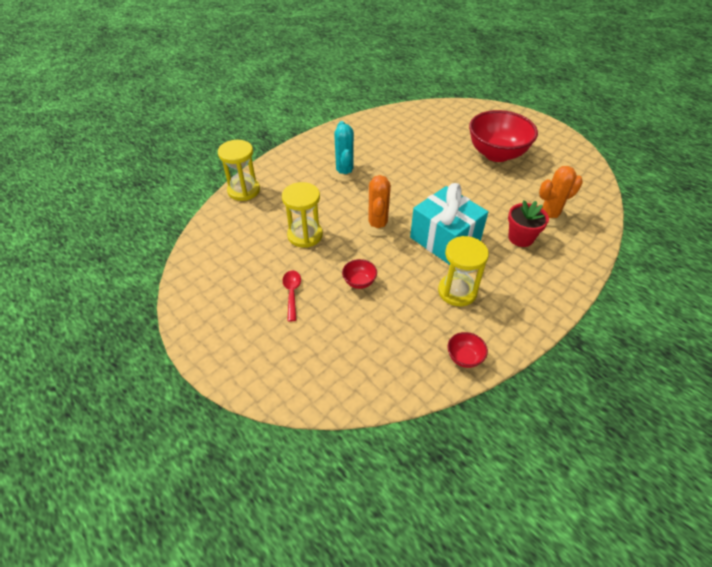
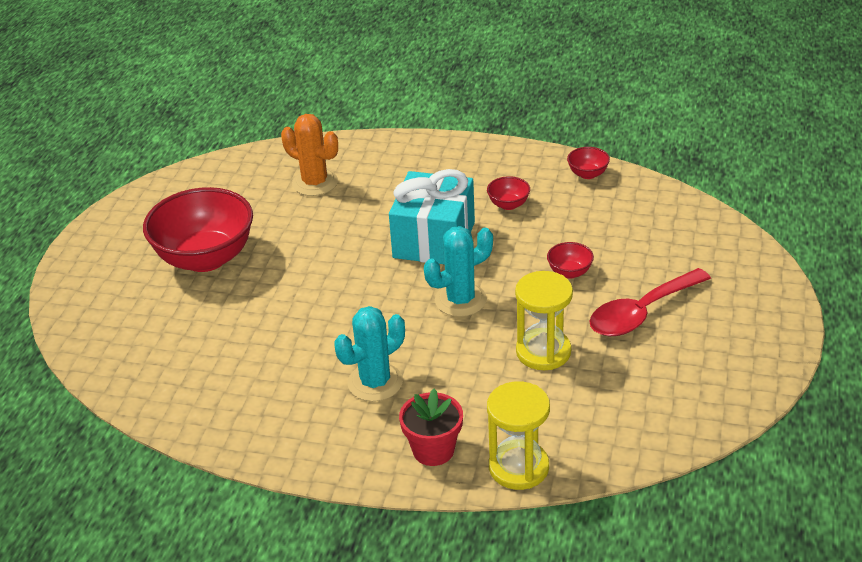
camera: 120 degrees left, 10 degrees down
(292, 293) = (642, 312): red spoon -> red spoon, size x1.80
(377, 225) = (460, 300): orange cactus -> turquoise cactus
(457, 291) = (508, 204): yellow hourglass -> red bowl
(520, 238) = (377, 190): red flower pot -> red flower pot (433, 450)

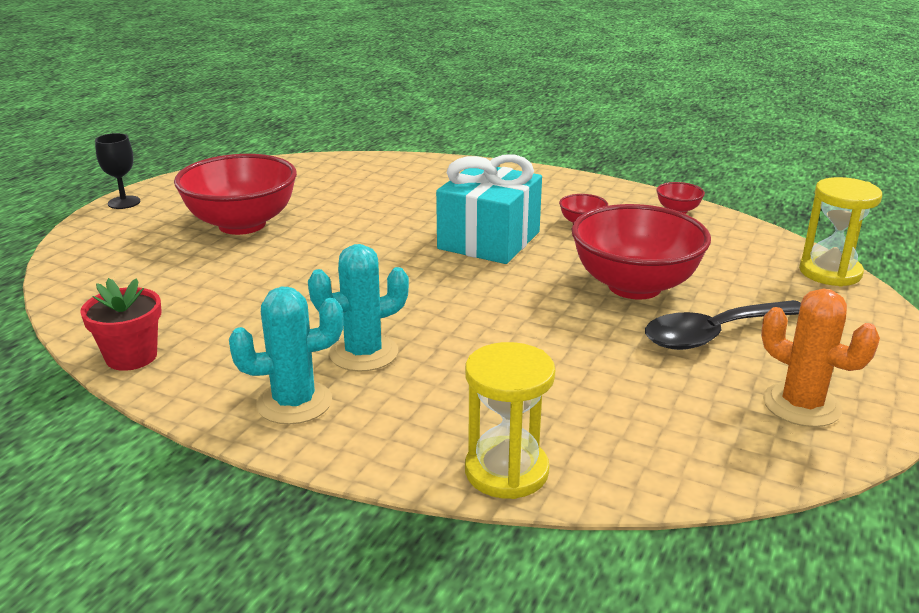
camera: 10 degrees right, 10 degrees down
(78, 249) = (124, 202): none -> black goblet
(315, 183) = (385, 184): orange cactus -> orange cactus (801, 405)
(433, 450) = (402, 433): red flower pot -> red flower pot (131, 357)
(460, 300) = (497, 293): turquoise cactus -> turquoise cactus (294, 403)
(543, 352) = (580, 354): yellow hourglass -> yellow hourglass (830, 272)
(569, 272) = (634, 286): red bowl -> red bowl, size x2.41
(642, 312) = (715, 334): red spoon -> black spoon

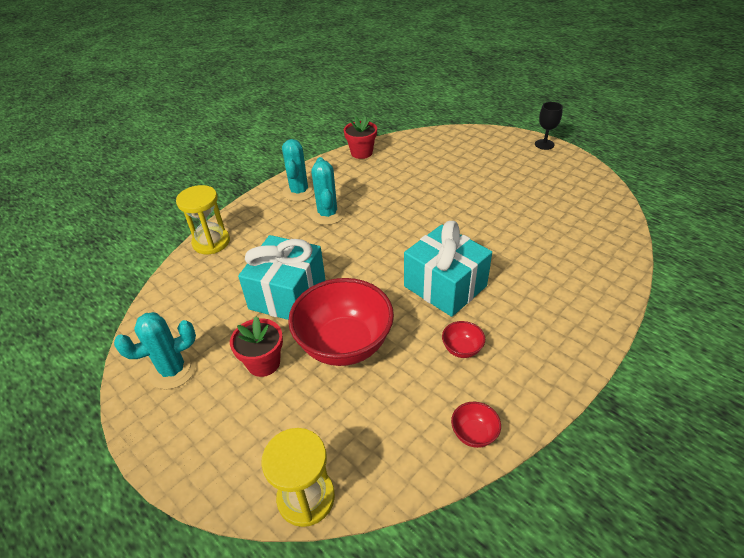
camera: 110 degrees right, 15 degrees up
(242, 224) = (500, 184): red bowl -> none
(582, 346) = (287, 294): none -> turquoise gift
(715, 334) = (263, 363): black spoon -> red flower pot
(801, 405) = (173, 370): orange cactus -> turquoise cactus

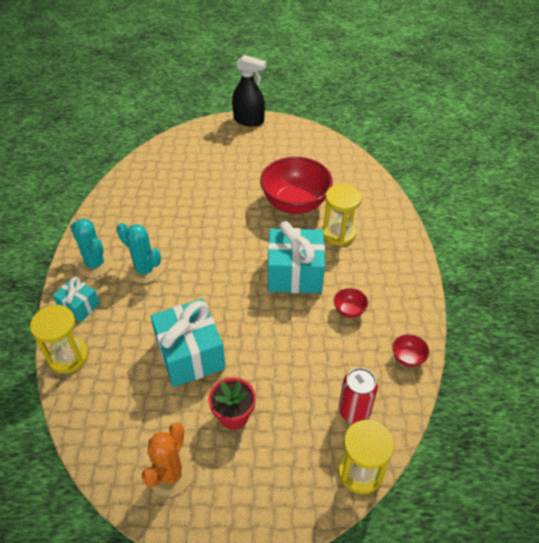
camera: 45 degrees left, 5 degrees up
(173, 370) = (170, 474): turquoise cactus -> orange cactus
(256, 214) = (79, 306): none -> turquoise gift
(344, 344) = (274, 361): red bowl -> red bowl (295, 203)
(361, 153) = (110, 198): red flower pot -> none
(364, 439) = (354, 411): none -> red can
(529, 276) = (338, 233): none -> yellow hourglass
(544, 144) = (249, 120): black goblet -> black spray bottle

